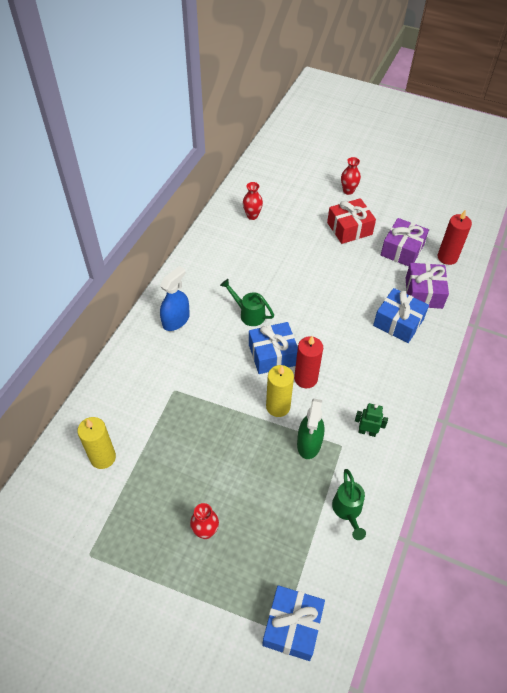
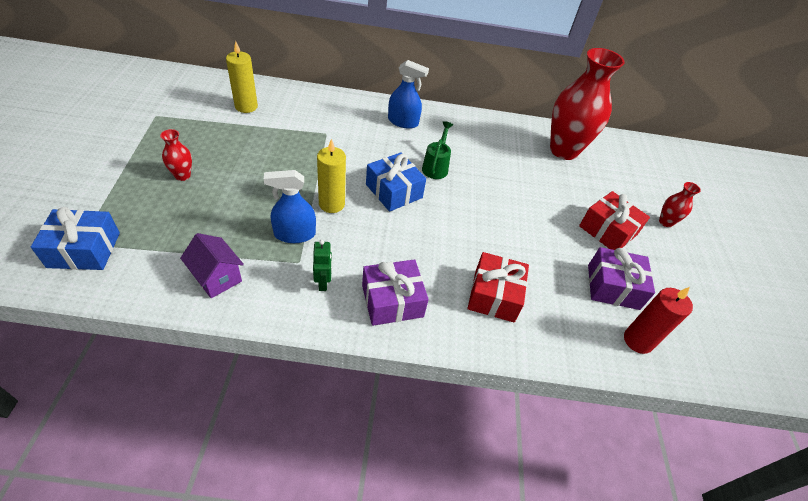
camera: 65 degrees right, 5 degrees down
(252, 216) = (563, 150): red vase -> red vase, size x2.34
(306, 378) = (375, 220): red candle -> none
(309, 443) = (294, 234): green spray bottle -> blue spray bottle
(348, 511) = (217, 278): green watering can -> purple house
(398, 322) = (494, 295): blue gift -> red gift
(423, 293) = (558, 318): purple gift -> purple gift (392, 301)

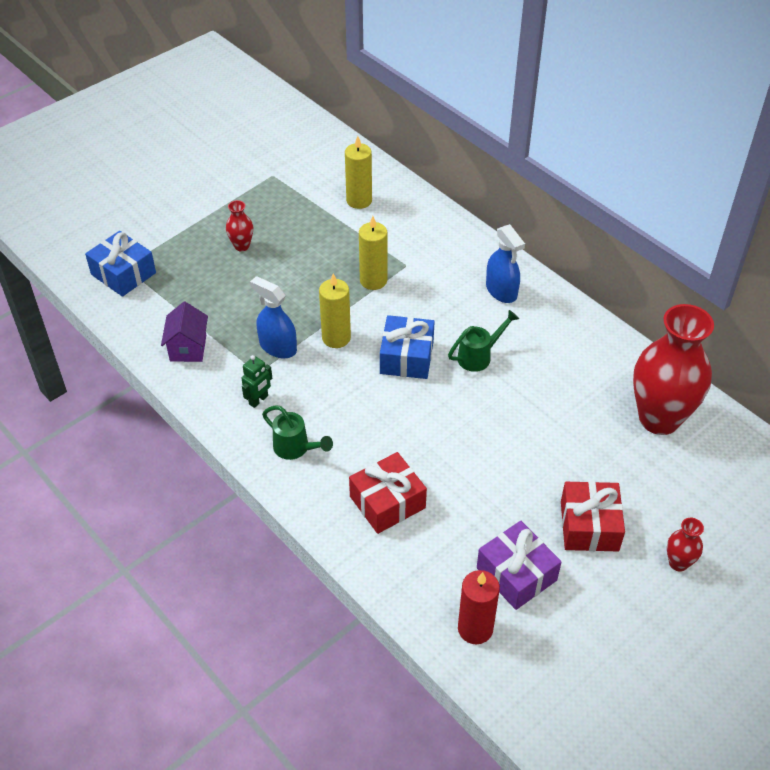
camera: 50 degrees right, 0 degrees up
(315, 153) = (373, 280): none -> yellow candle
(392, 301) = (296, 449): purple gift -> green watering can

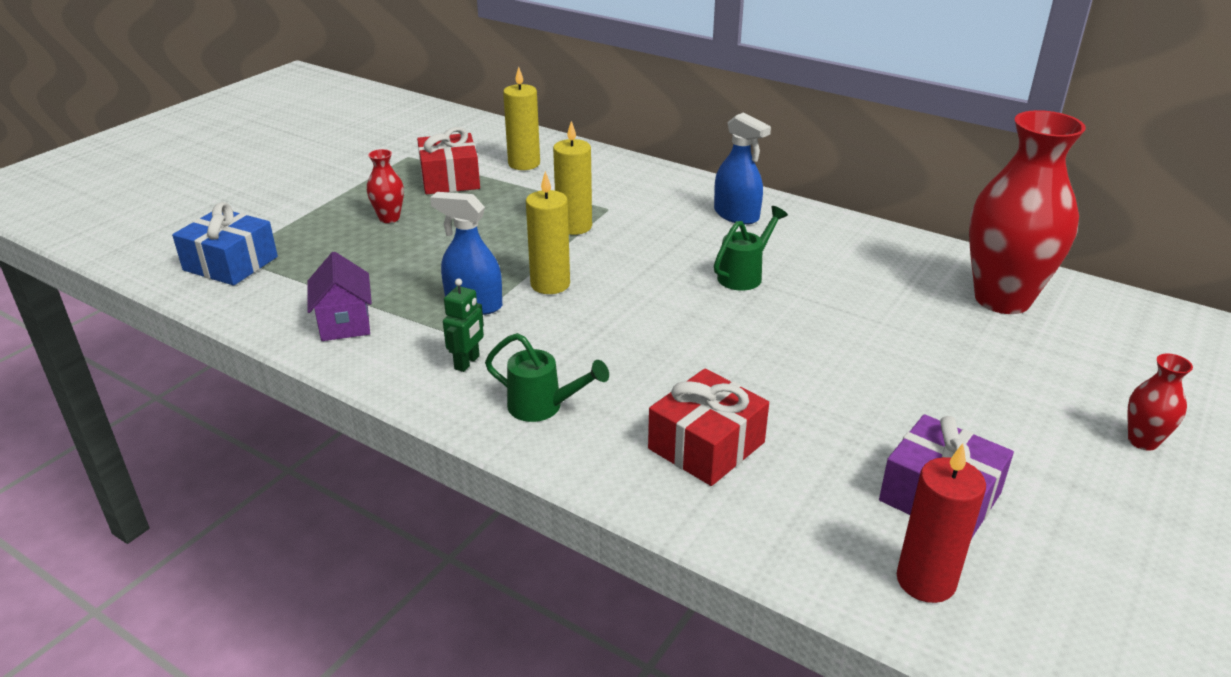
camera: 15 degrees left, 15 degrees down
(406, 357) = (652, 289): blue gift -> none
(589, 526) = (998, 421): red gift -> red gift (450, 179)

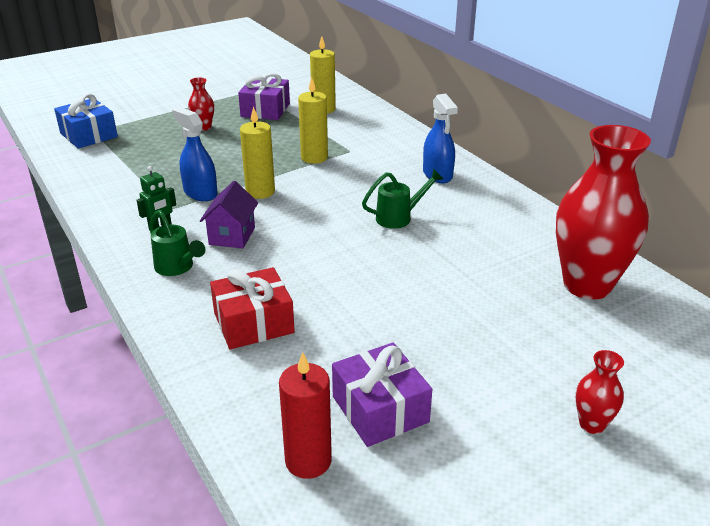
camera: 25 degrees right, 0 degrees up
(345, 324) = (115, 186): purple house -> purple house (232, 236)
(450, 179) = (265, 110): red gift -> purple gift

